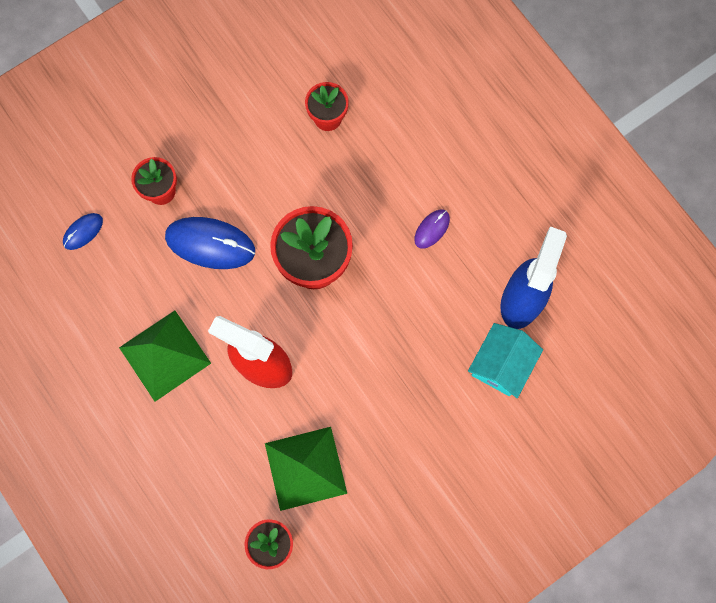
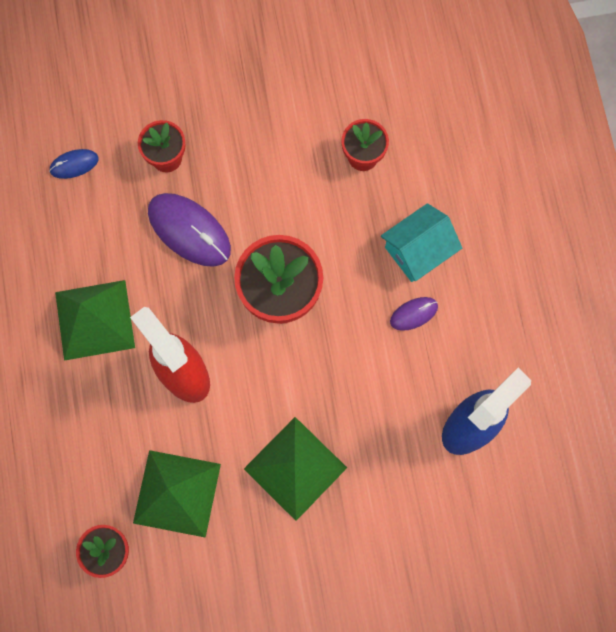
camera: 25 degrees right, 0 degrees up
(210, 244) = (189, 231): blue mouse -> purple mouse
(395, 400) = (295, 468): none -> green pyramid
(501, 365) = (418, 481): turquoise house -> turquoise house (418, 250)

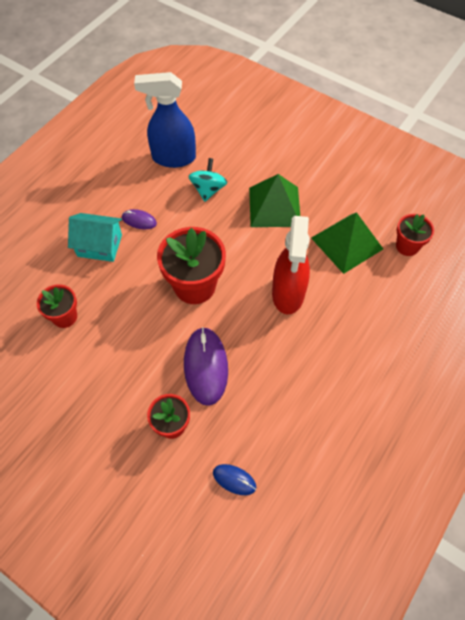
camera: 135 degrees left, 15 degrees down
(95, 319) = (312, 366): green pyramid -> none
(386, 421) = (208, 190): none -> turquoise spinning top

